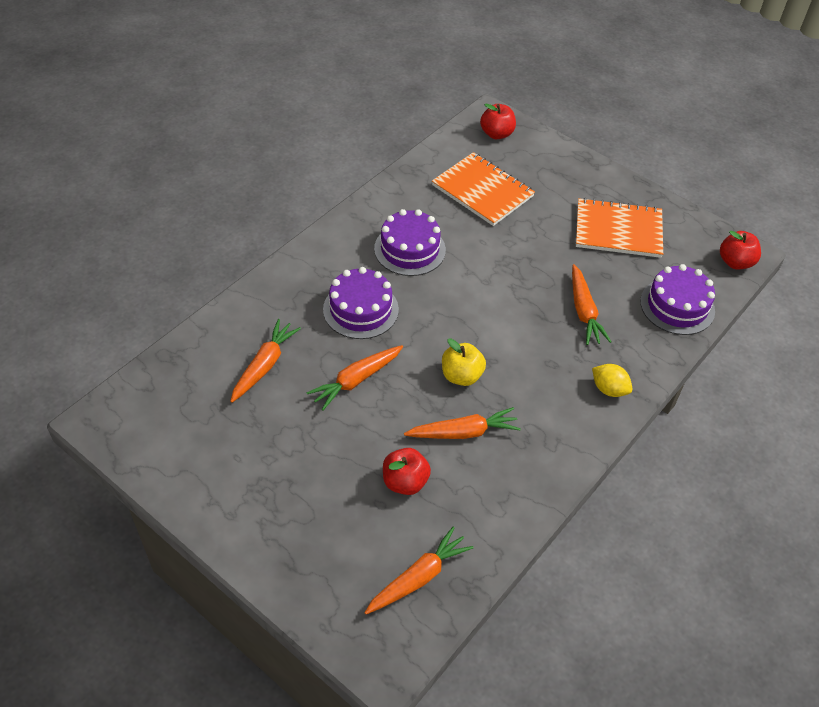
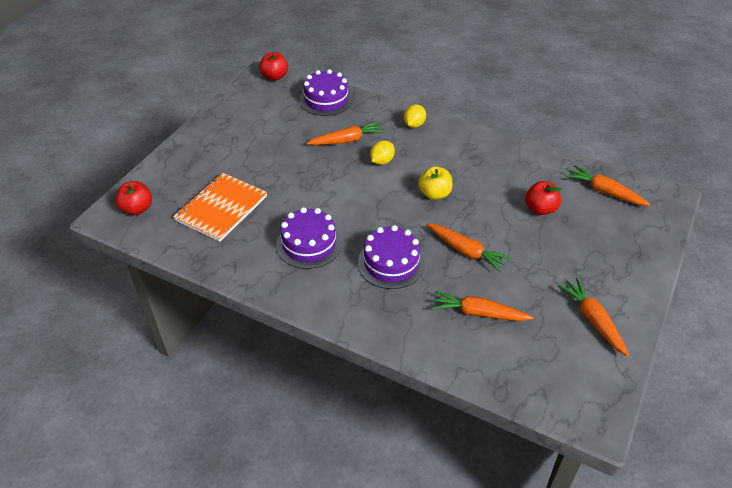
camera: 100 degrees left, 5 degrees down
(463, 432) = (484, 186): orange carrot -> orange carrot (593, 320)
(535, 338) = (382, 161): none -> yellow lemon
(618, 230) = (254, 129): orange notebook -> none

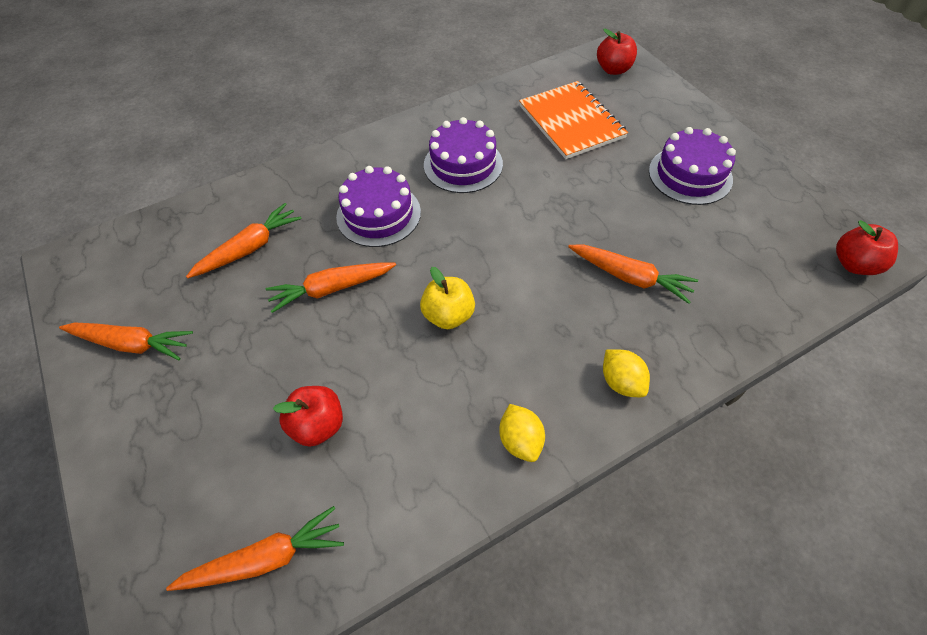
camera: 125 degrees right, 10 degrees up
(326, 99) = (754, 300): purple cake -> purple cake (690, 175)
(347, 140) = (630, 277): orange carrot -> orange carrot turned 75 degrees counterclockwise
(382, 161) = (557, 293): yellow lemon -> yellow lemon (520, 440)

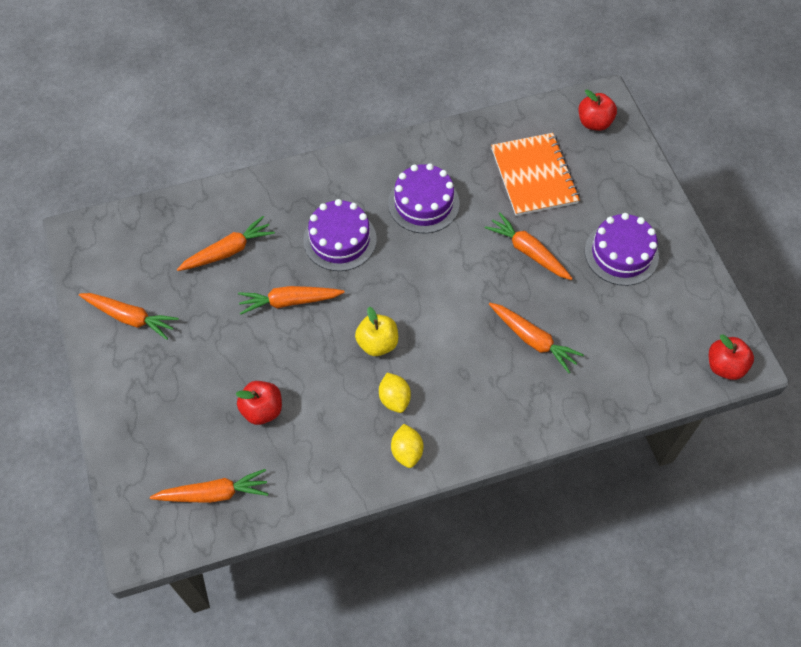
camera: 10 degrees right, 5 degrees up
(591, 190) = (528, 251): none -> orange carrot
(621, 382) = (495, 424): yellow lemon -> yellow lemon (394, 399)

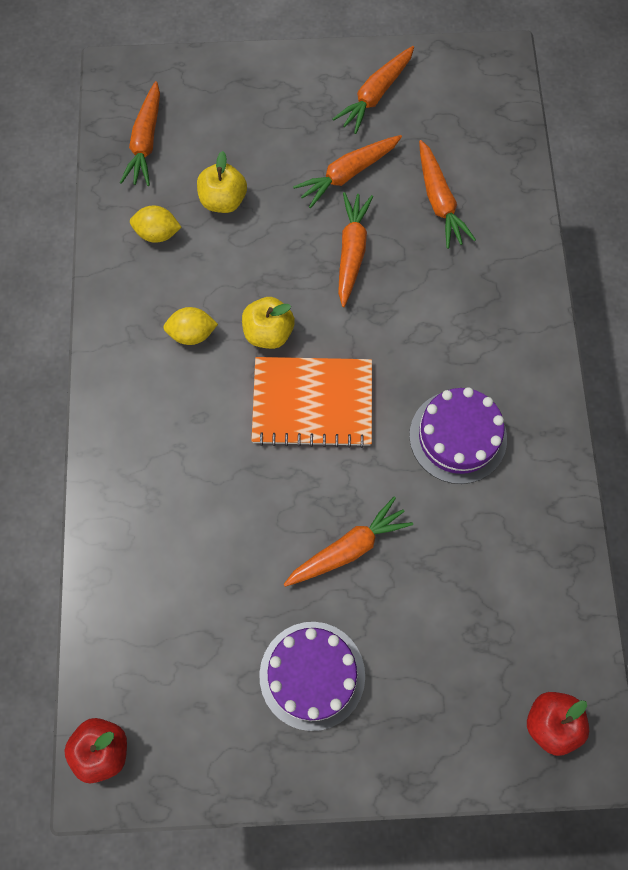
camera: 105 degrees right, 10 degrees up
(262, 410) = (223, 200): red apple -> yellow apple
(340, 240) = (425, 324): purple cake -> none
(407, 451) = (125, 331): yellow lemon -> yellow lemon (157, 233)
(533, 340) = (218, 512): orange carrot -> orange carrot (347, 174)
(534, 176) = (471, 597): orange notebook -> orange notebook (312, 403)

